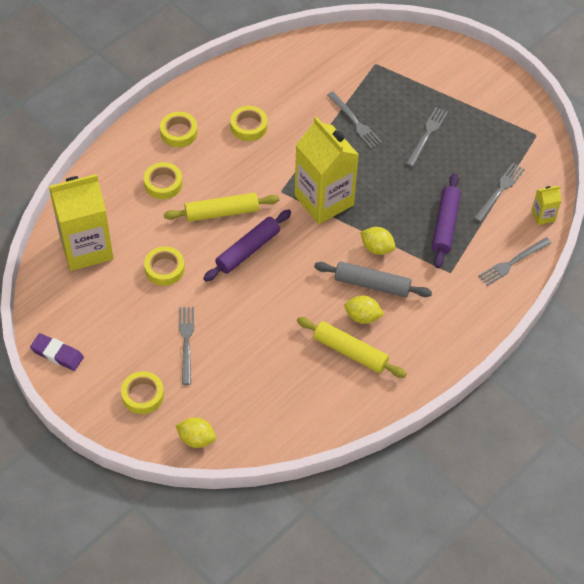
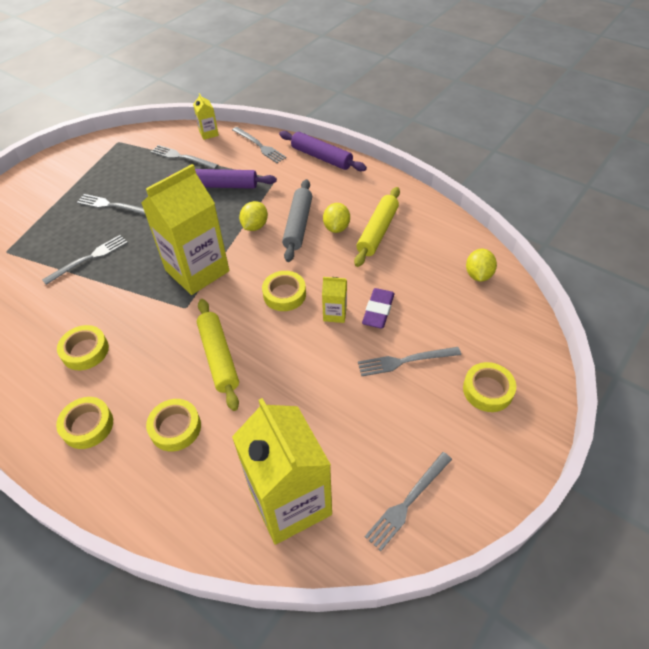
camera: 95 degrees left, 5 degrees down
(57, 354) = (465, 499): purple eraser -> purple eraser (378, 311)
(66, 318) = (408, 502): none -> grey fork
(164, 269) = (309, 401): yellow tape -> yellow tape (284, 294)
(196, 439) = (519, 332): yellow lemon -> yellow lemon (478, 275)
(248, 250) = (270, 325): purple rolling pin -> purple rolling pin (321, 157)
(250, 299) = (335, 314): none -> yellow carton

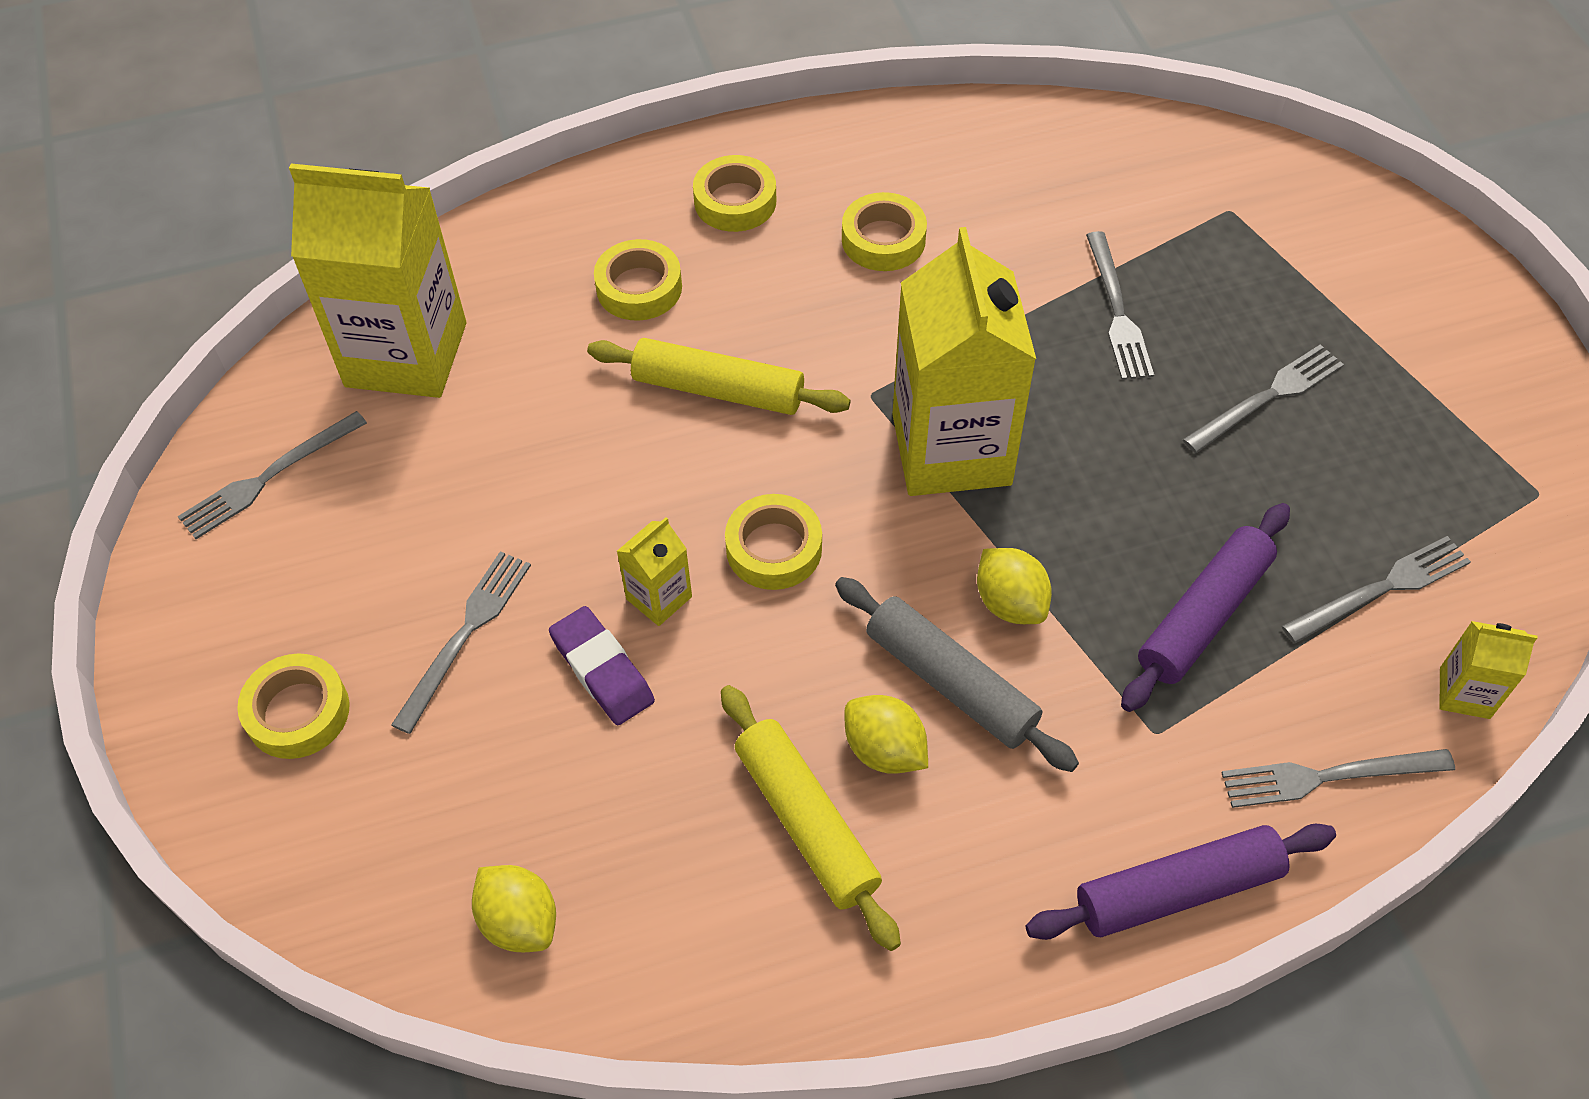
camera: 125 degrees right, 5 degrees up
(408, 502) = (269, 477): grey fork -> grey fork turned 120 degrees counterclockwise

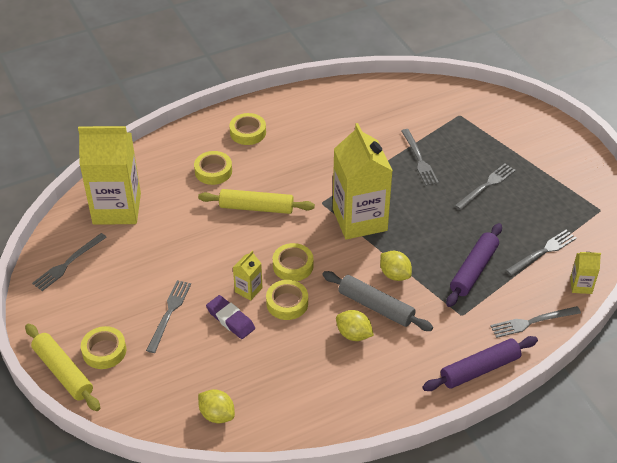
camera: 10 degrees left, 10 degrees down
(806, 822) = (327, 364): yellow rolling pin -> yellow rolling pin (63, 372)
(883, 240) = (315, 141): yellow tape -> yellow tape (287, 303)

